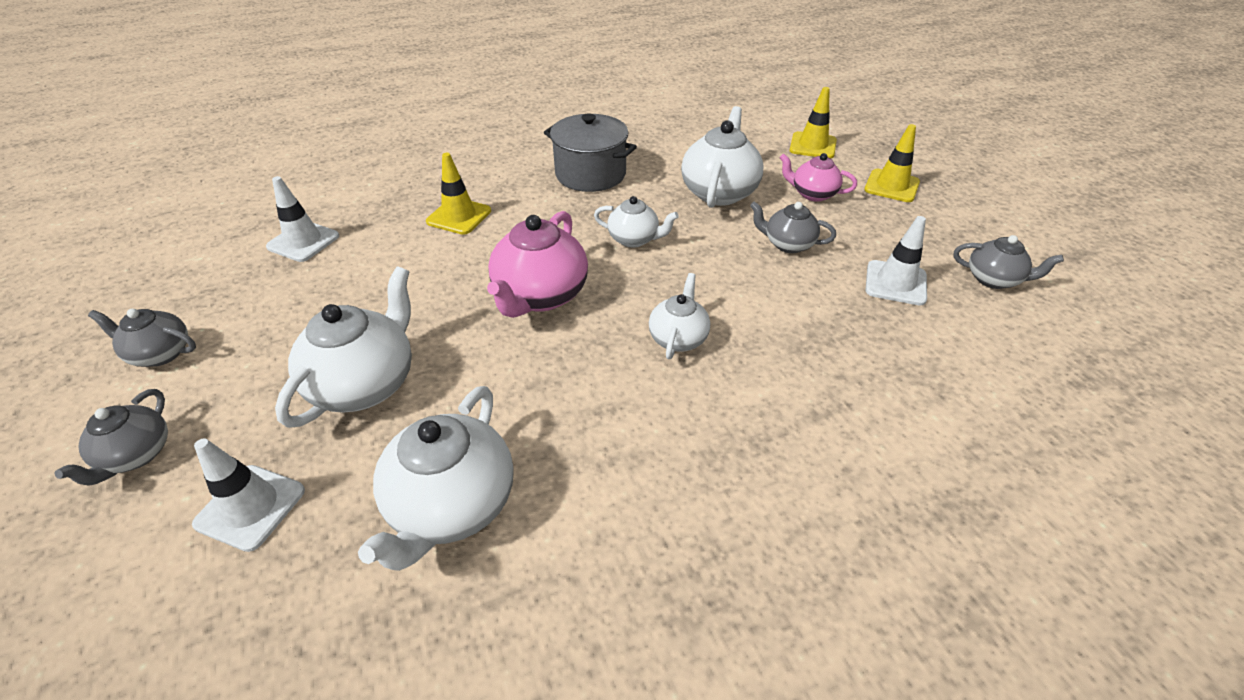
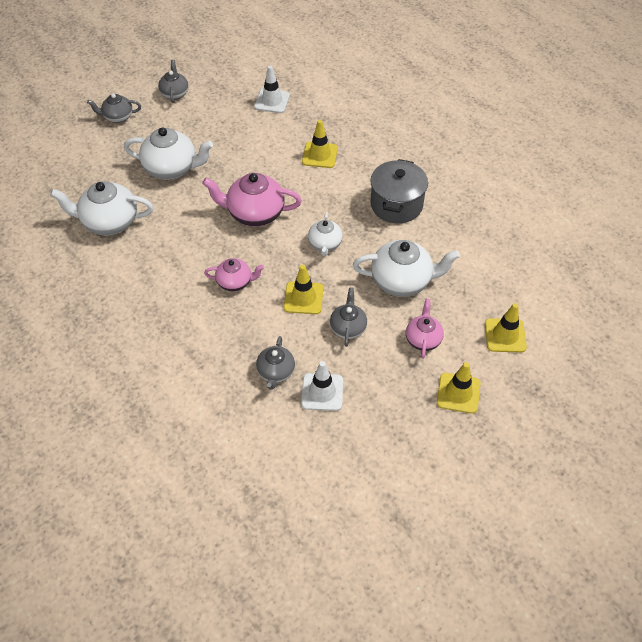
camera: 75 degrees right, 10 degrees up
(250, 507) = (99, 162): white traffic cone -> none
(678, 338) = (235, 282): white teapot -> pink teapot
(728, 273) = (303, 298): none -> yellow traffic cone
(994, 279) = (346, 454): grey teapot -> grey teapot (276, 372)

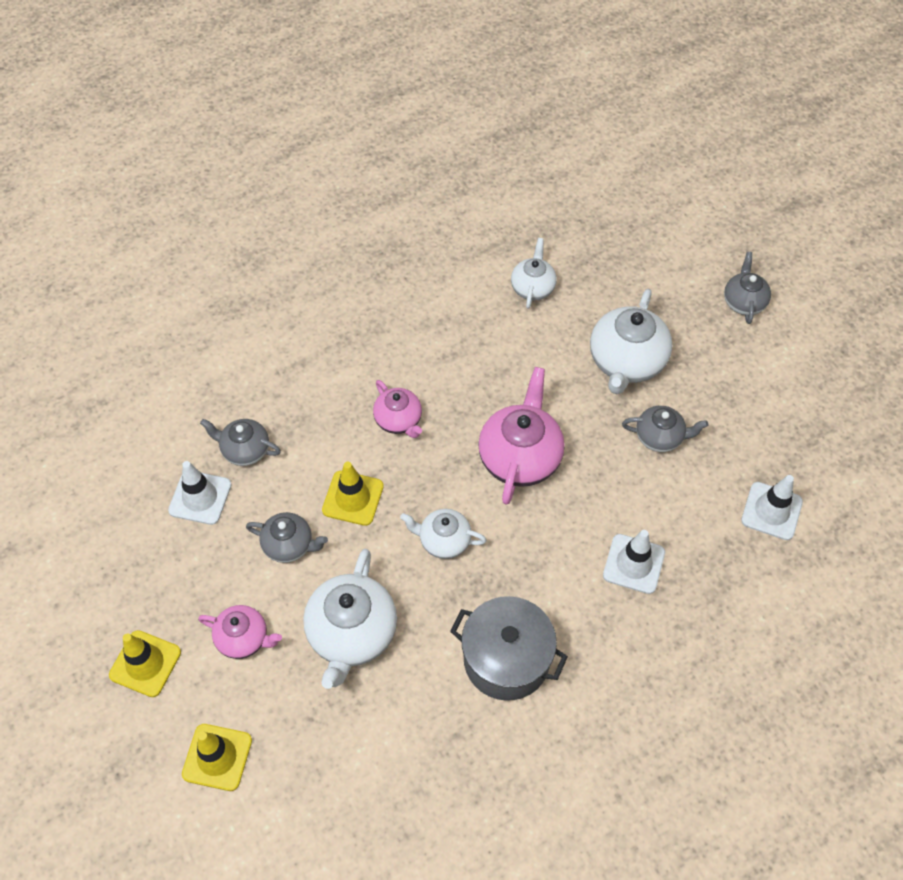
camera: 100 degrees right, 5 degrees up
(109, 222) = (532, 287): white teapot -> white teapot, size x0.59
(174, 93) = (796, 376): grey teapot -> grey teapot (660, 437)
(235, 282) = (399, 420): pink teapot -> pink teapot turned 45 degrees counterclockwise
(320, 155) = (633, 564): yellow traffic cone -> white traffic cone

